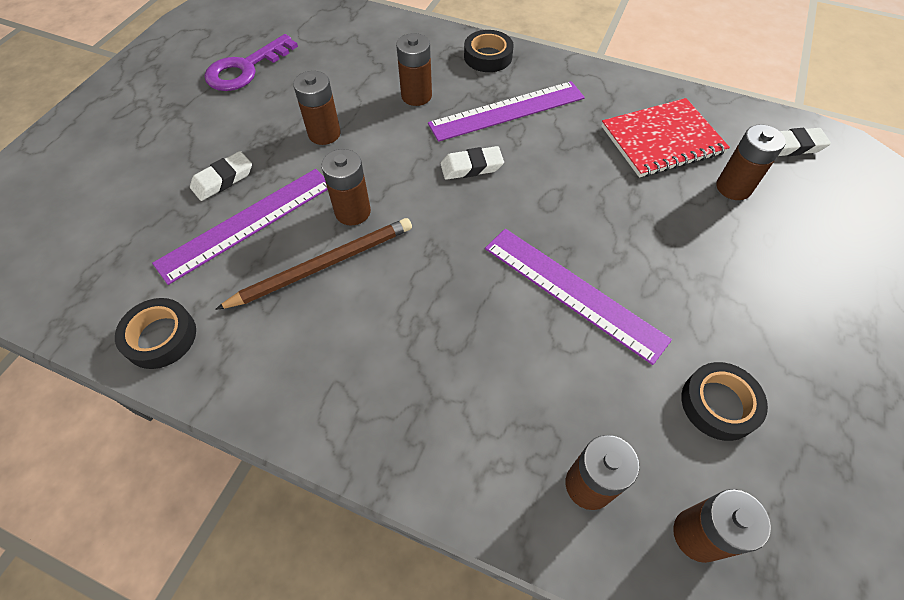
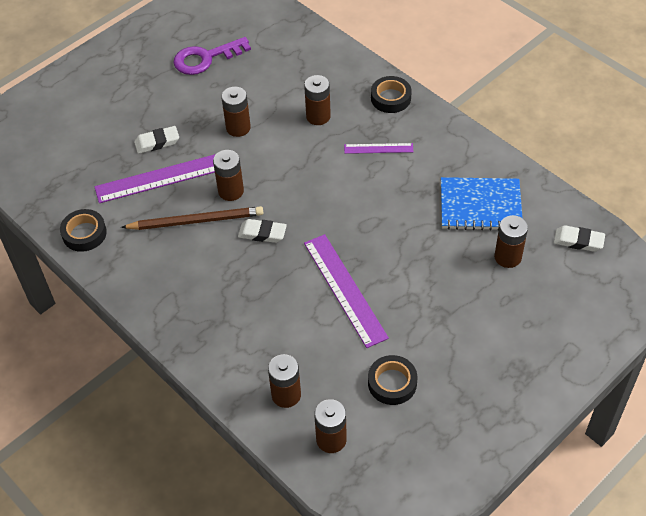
camera: 25 degrees right, 5 degrees down
(471, 167) = (327, 184): white eraser -> white eraser (262, 233)
(507, 111) = (378, 148): purple ruler -> purple ruler, size x0.53
(662, 140) = (480, 206): red notebook -> blue notebook

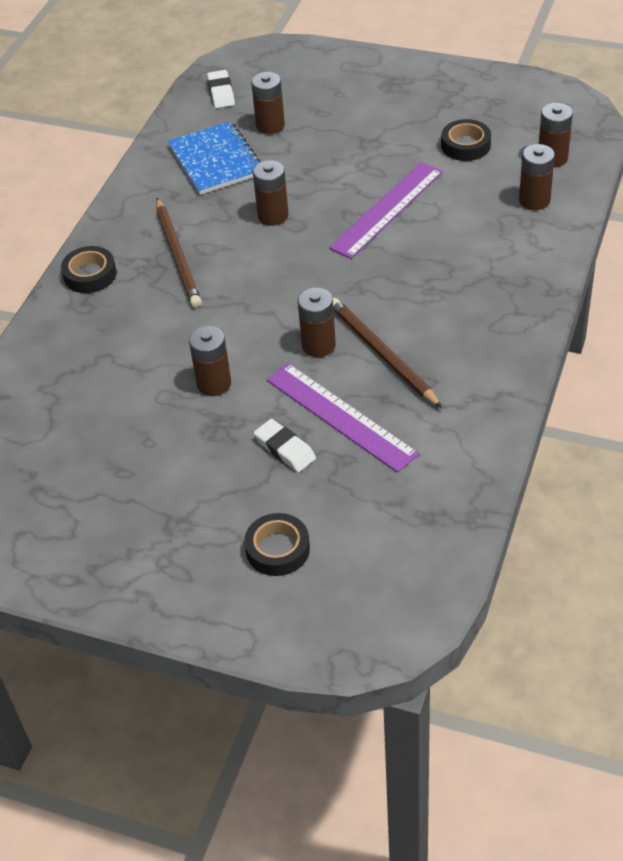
camera: 115 degrees left, 5 degrees down
(84, 233) = (472, 443): black tape -> black tape (277, 549)
(205, 58) = (102, 475): purple key -> none
(262, 233) = (360, 294): white eraser -> none
(318, 116) = (154, 322): brown battery -> brown battery (273, 216)
(378, 148) = (178, 255): purple ruler -> brown pencil

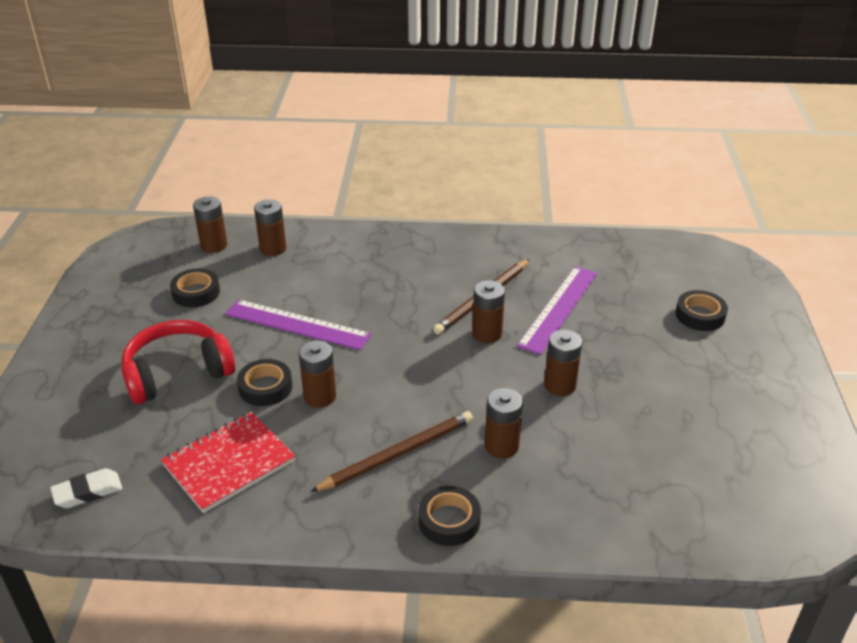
camera: 110 degrees left, 10 degrees down
(216, 160) = (229, 463): blue notebook -> red notebook
(270, 126) = (160, 432): brown battery -> brown battery (501, 446)
(285, 449) = (607, 330): white eraser -> none
(300, 184) = (265, 387): none -> black tape
(342, 134) = (177, 373): none -> red headphones

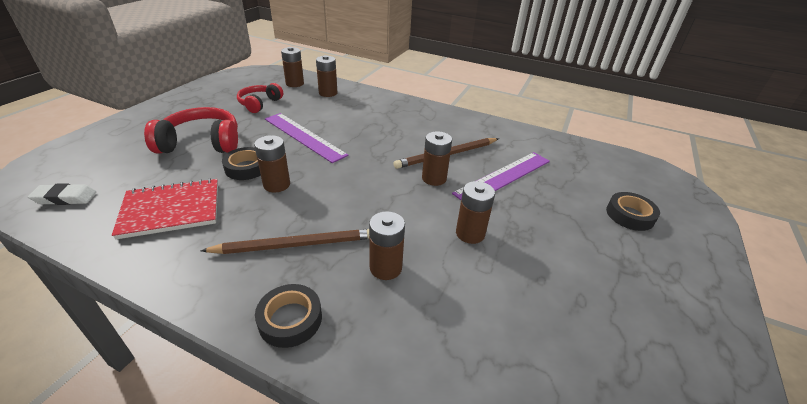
camera: 20 degrees right, 0 degrees up
(196, 292) = (260, 104): black tape -> red headphones

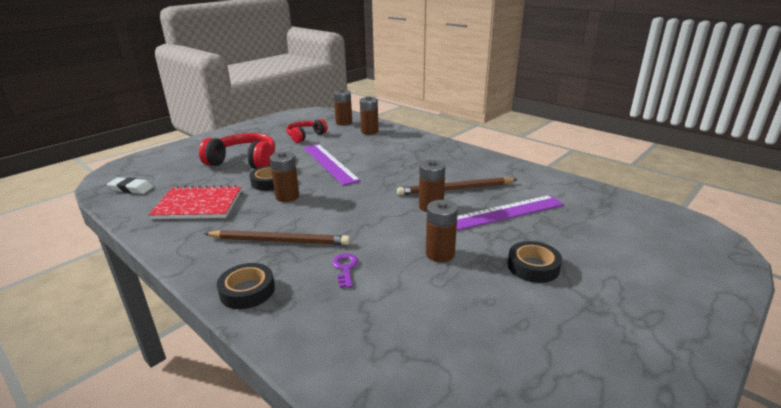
camera: 20 degrees right, 10 degrees down
(385, 268) = (345, 268): brown battery -> purple key
(630, 215) = (629, 262): black tape -> black tape (533, 266)

